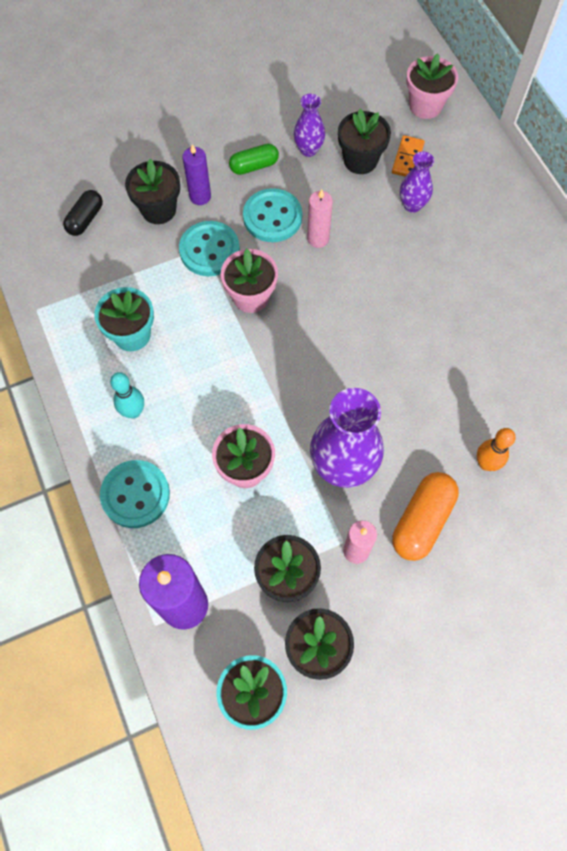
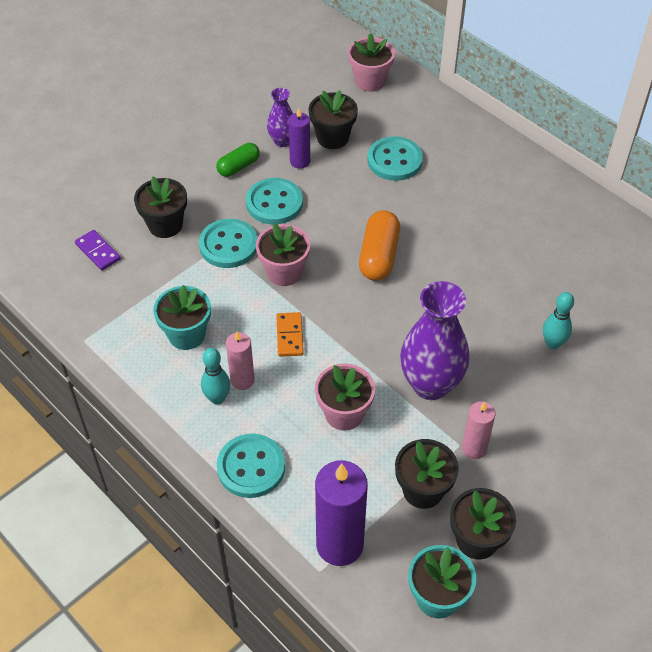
camera: 20 degrees left, 15 degrees down
(85, 219) = (98, 251): black capsule -> purple domino
(200, 196) = (199, 204): purple candle -> purple candle (300, 161)
(318, 238) = (323, 209): pink candle -> pink candle (242, 380)
(407, 158) = (373, 125): orange domino -> orange domino (290, 336)
(412, 205) = (394, 160): purple vase -> turquoise button
(422, 520) = (520, 406): orange capsule -> orange capsule (378, 256)
(486, 463) = (553, 344): orange bowling pin -> turquoise bowling pin

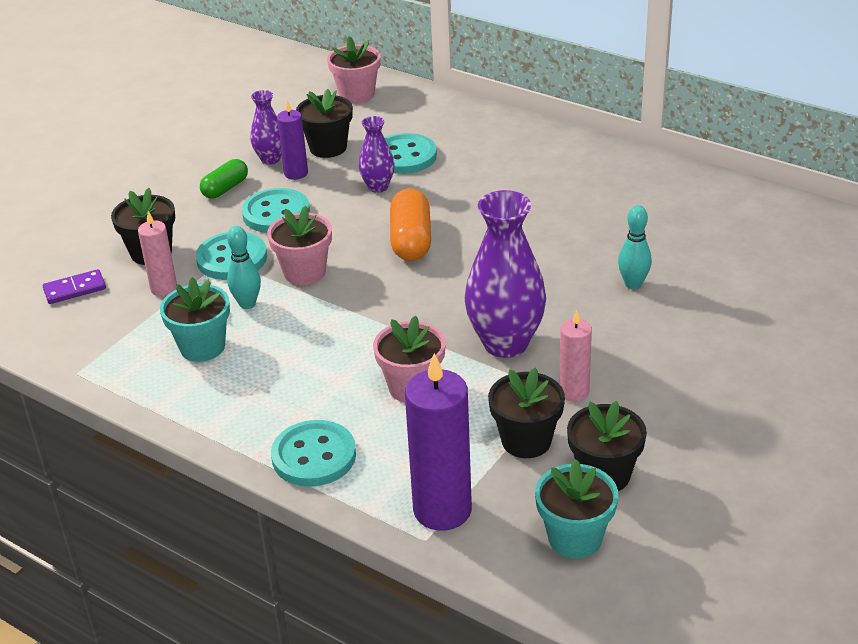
camera: 10 degrees left, 15 degrees down
(98, 251) = (75, 289): purple domino -> purple domino turned 60 degrees counterclockwise
(217, 398) = (255, 399): turquoise bowling pin -> turquoise bowling pin (247, 304)
(242, 380) = (281, 377): pink candle -> pink candle (164, 288)
(290, 336) = (327, 327): orange domino -> none
(364, 190) = (378, 187): none -> purple vase

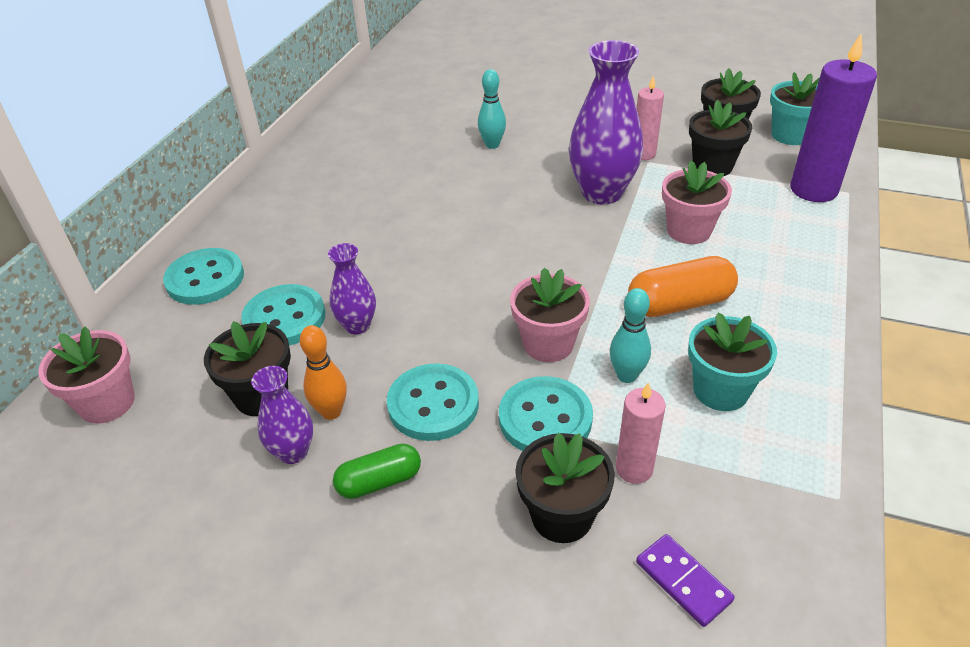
camera: 105 degrees left, 5 degrees up
(225, 188) = (379, 481): green capsule -> green capsule turned 45 degrees counterclockwise
(296, 173) = (331, 412): purple candle -> orange bowling pin
(314, 456) = (813, 266): turquoise button -> turquoise button (205, 279)
(411, 240) = (462, 277): orange capsule -> orange capsule (679, 304)

